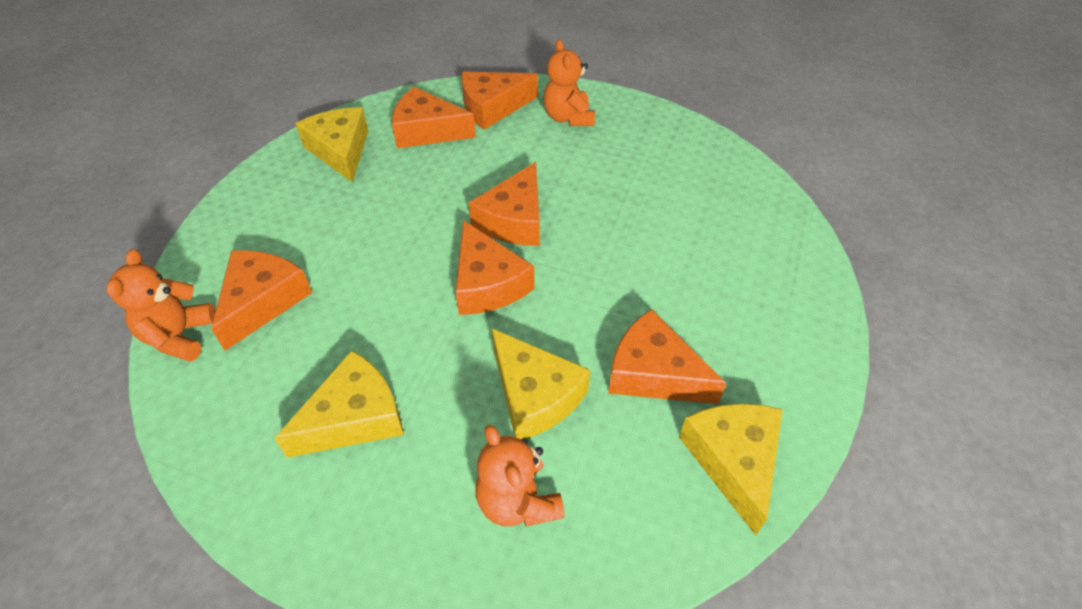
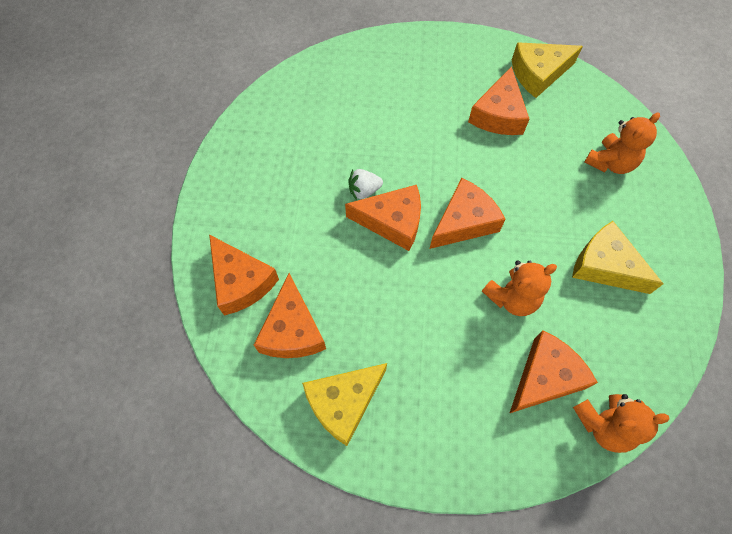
camera: 105 degrees left, 15 degrees up
(262, 301) = (545, 377): orange cheese -> orange cheese turned 135 degrees clockwise
(534, 395) = (541, 171): yellow cheese -> none
(565, 205) = (364, 191): none -> white strawberry
(568, 118) = (245, 213): orange teddy bear -> orange teddy bear (512, 298)

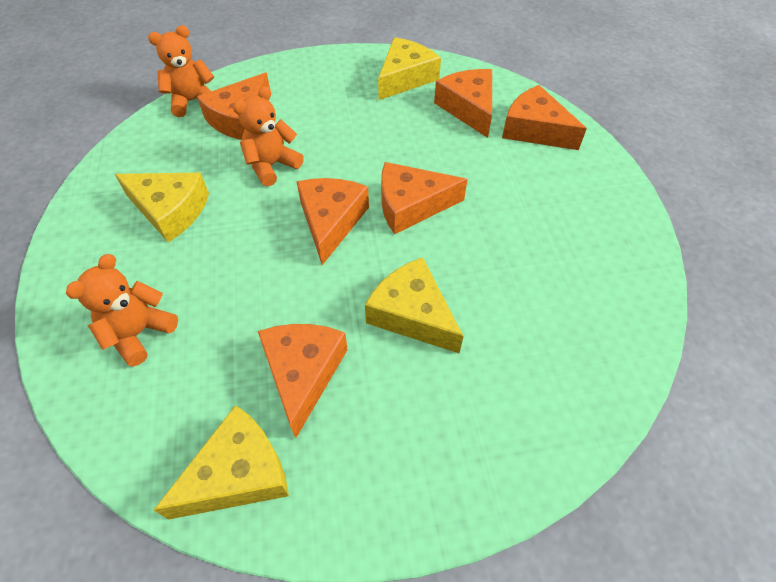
camera: 165 degrees right, 10 degrees down
(364, 191) = (455, 229): white strawberry -> none
(419, 134) = (412, 314): none -> yellow cheese
(464, 222) = (331, 221): orange cheese -> orange cheese turned 150 degrees clockwise

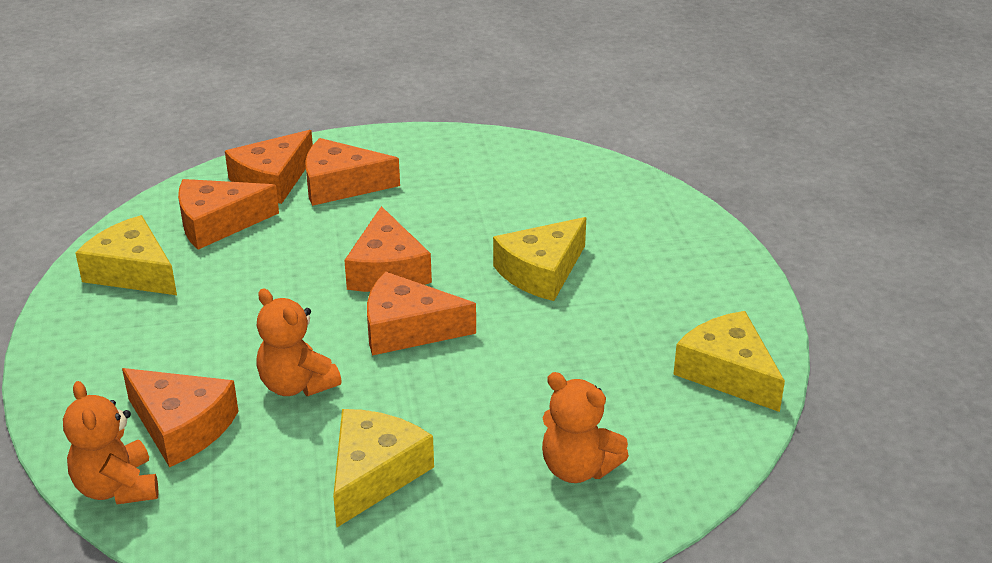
camera: 90 degrees left, 20 degrees down
(303, 373) = (617, 339): orange cheese -> orange cheese (341, 185)

